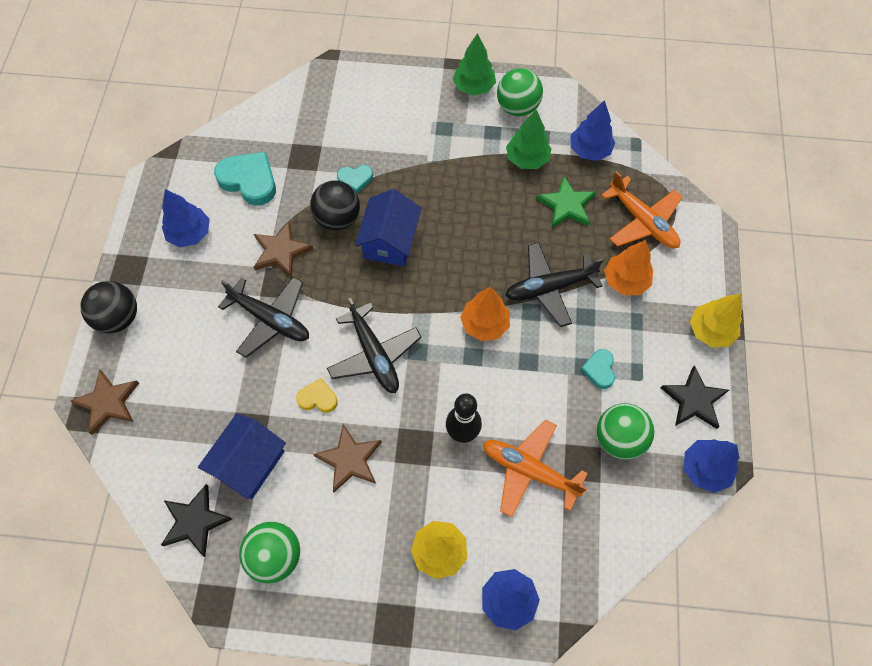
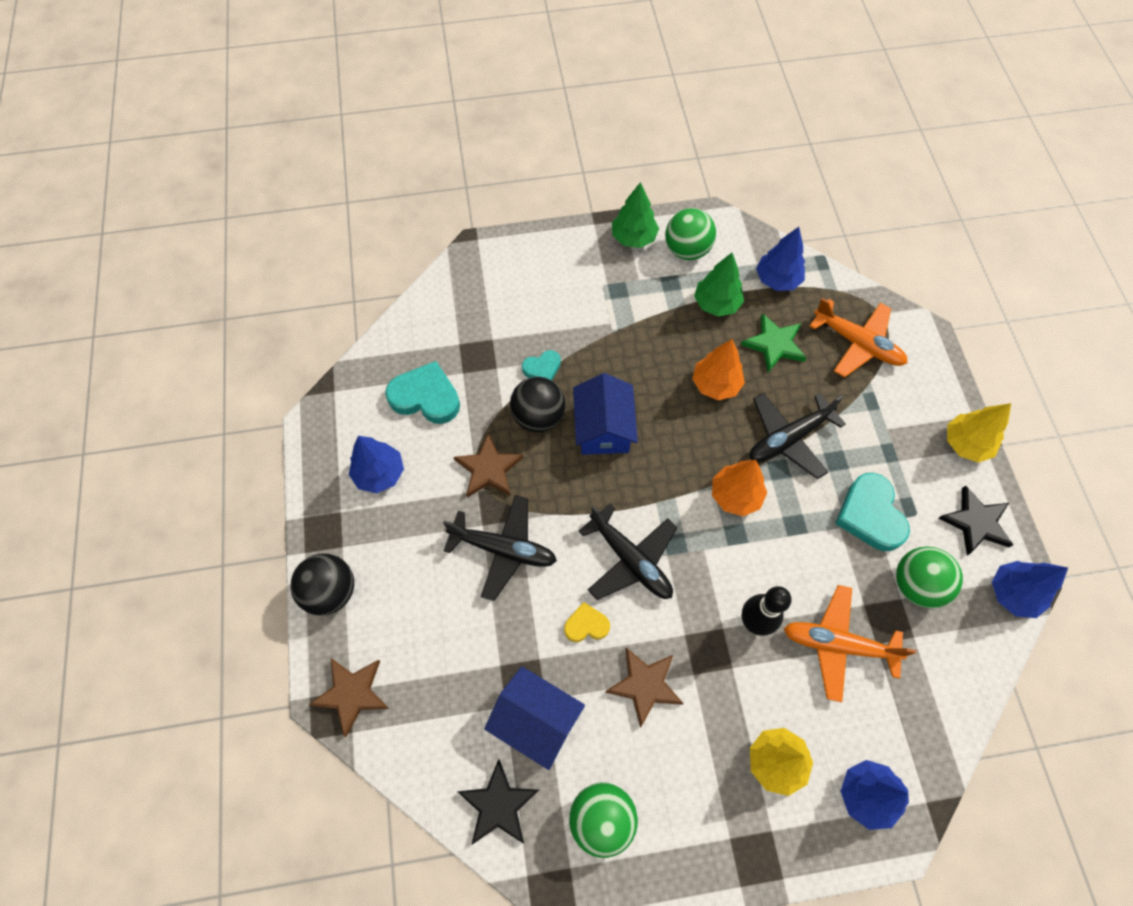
camera: 15 degrees left, 0 degrees up
(249, 463) = (536, 720): blue house -> blue house turned 75 degrees counterclockwise
(599, 370) = (870, 515): turquoise heart -> turquoise heart, size x1.82
(625, 281) = (863, 412): orange tree -> orange tree (715, 384)

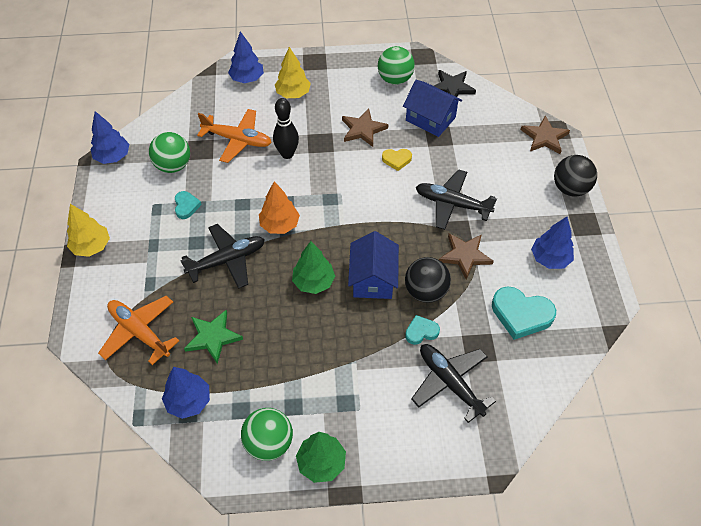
camera: 175 degrees left, 10 degrees down
(631, 560) = (363, 192): black plane -> black plane (449, 382)
(715, 384) = (274, 306): orange tree -> none
(716, 304) = (254, 380): green tree -> green tree (313, 282)
(870, 515) = (186, 206): turquoise heart -> turquoise heart, size x0.55
(976, 522) = (114, 196): black star -> none

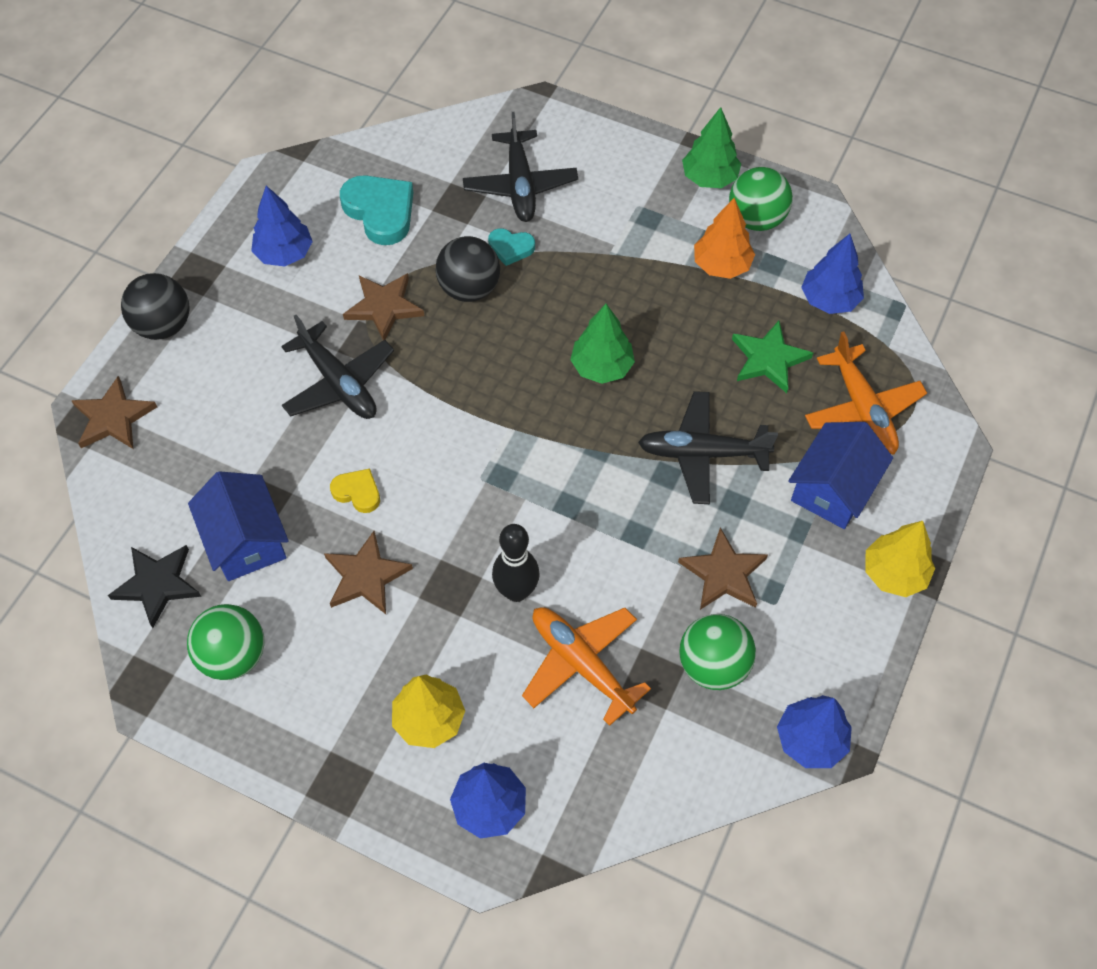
camera: 150 degrees left, 5 degrees up
(186, 206) = (724, 573): turquoise heart -> brown star
(279, 225) = (599, 471): orange tree -> orange tree (721, 265)
(373, 279) = (522, 335): blue house -> blue house (833, 488)

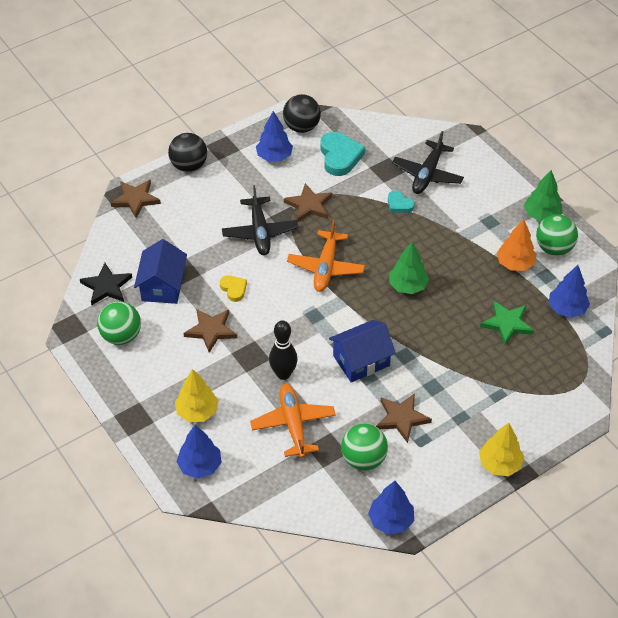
camera: 30 degrees right, 10 degrees down
(469, 288) = (362, 215): black ball -> black ball (301, 127)
(702, 453) = (433, 354): black plane -> none
(833, 488) = (496, 406): blue house -> blue house (361, 360)
(862, 410) = (544, 374): orange plane -> orange plane (326, 267)

